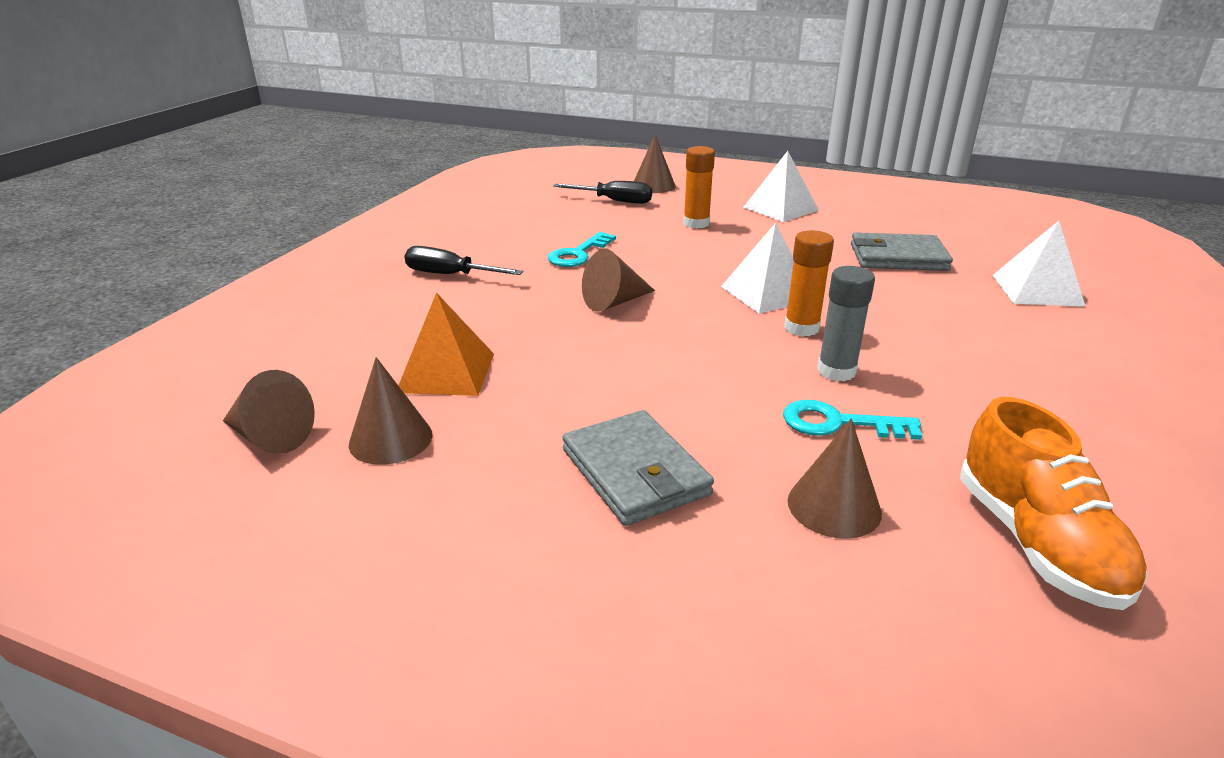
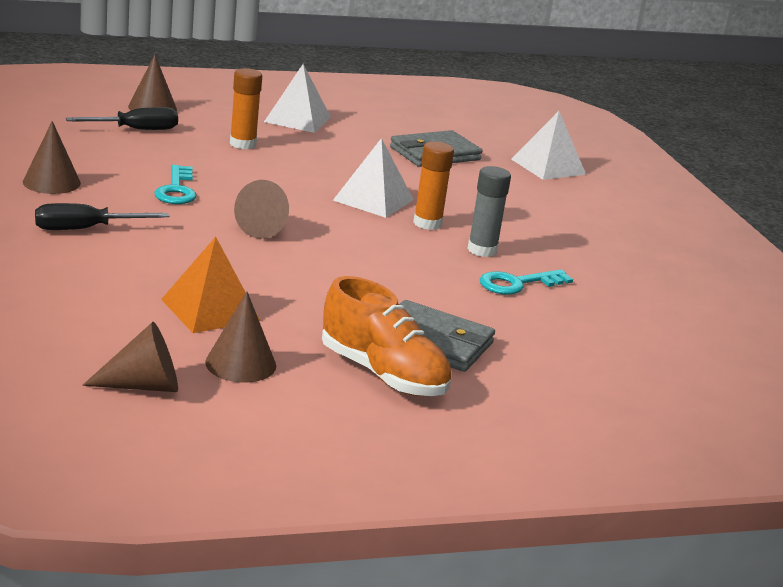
camera: 40 degrees left, 5 degrees down
(834, 506) = (562, 331): brown cone -> brown cone (51, 182)
(1036, 543) = (673, 323): orange shoe -> orange shoe (383, 374)

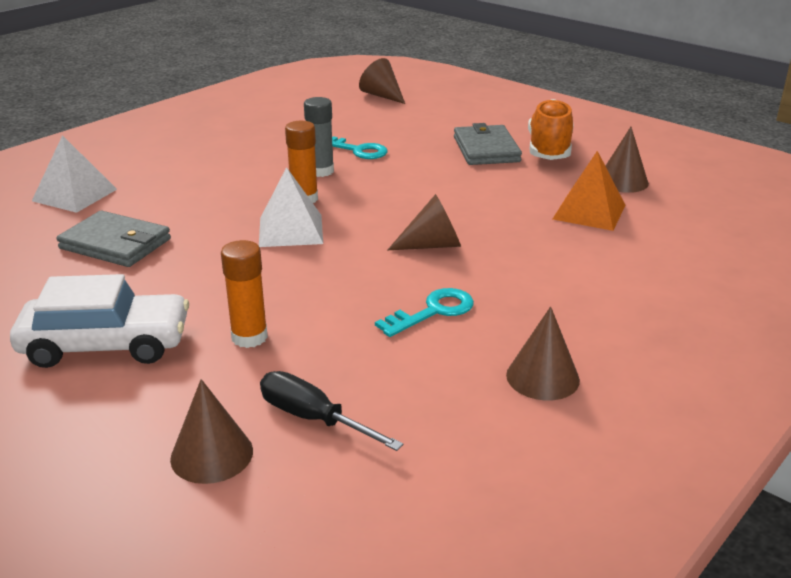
camera: 120 degrees left, 5 degrees up
(85, 229) = (587, 307): black screwdriver -> none
(143, 386) = (700, 193): brown cone -> brown cone (382, 95)
(297, 119) = (106, 344): white pyramid -> white car

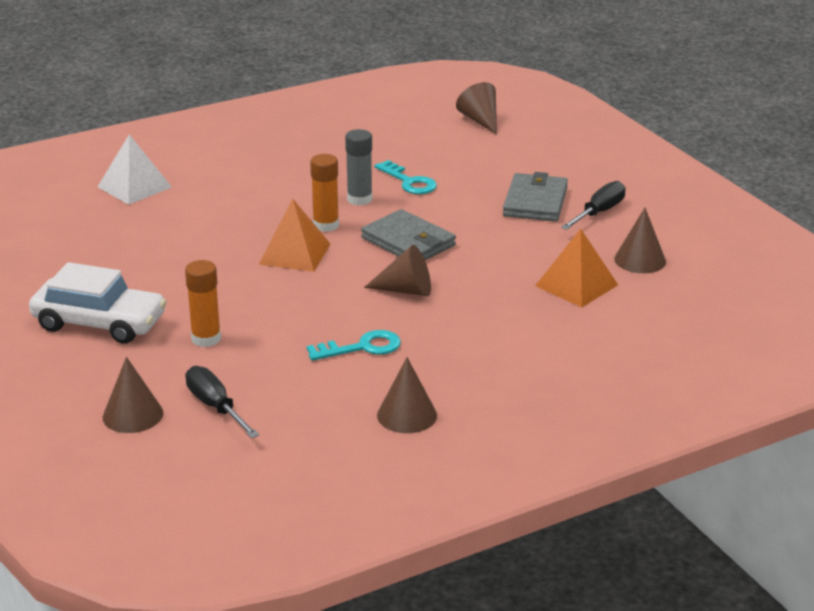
camera: 20 degrees right, 0 degrees up
(115, 244) = (146, 240): grey wallet -> grey wallet (408, 242)
(291, 230) = (295, 254): white pyramid -> orange pyramid
(549, 149) = (599, 212): orange shoe -> black screwdriver

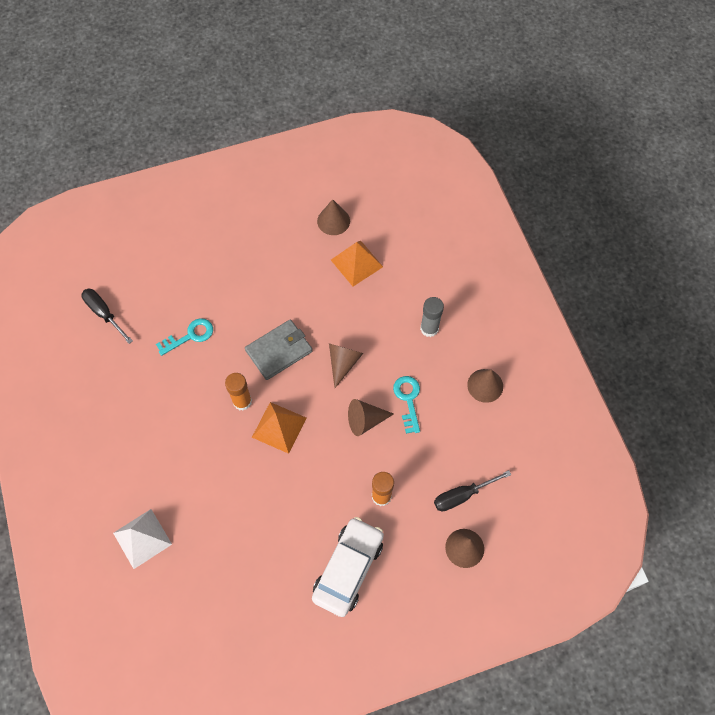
camera: 80 degrees left, 35 degrees up
(359, 199) = (208, 373): grey glue stick -> grey glue stick (429, 328)
(480, 120) = (103, 270): brown cone -> brown cone (365, 420)
(535, 202) = (242, 262): grey wallet -> none
(599, 212) = (266, 228): black screwdriver -> black screwdriver (104, 314)

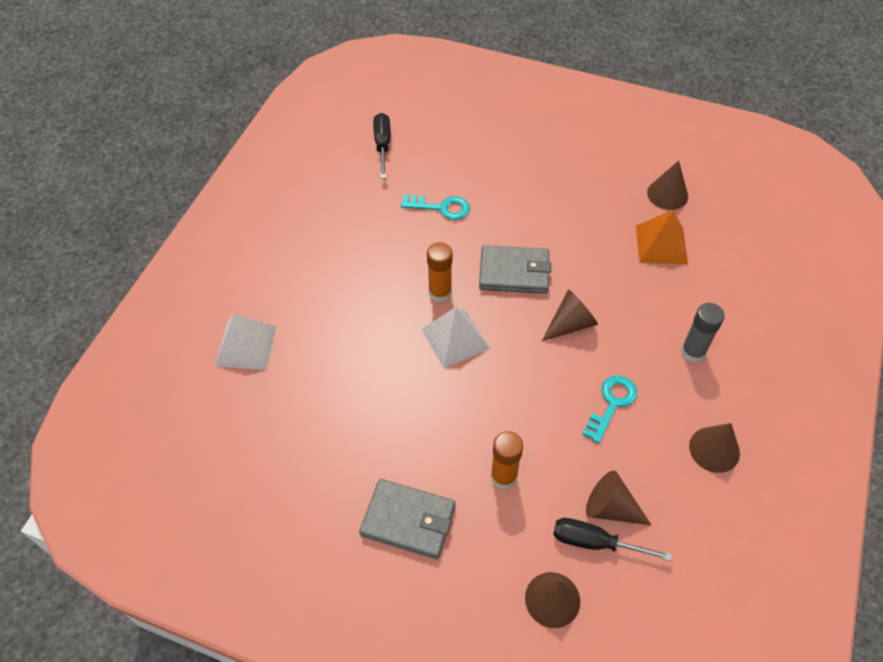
camera: 40 degrees right, 10 degrees down
(279, 427) = (455, 338): orange pyramid -> white pyramid
(348, 568) = (408, 520): white car -> grey wallet
(365, 420) = (548, 392): brown cone -> brown cone (611, 508)

